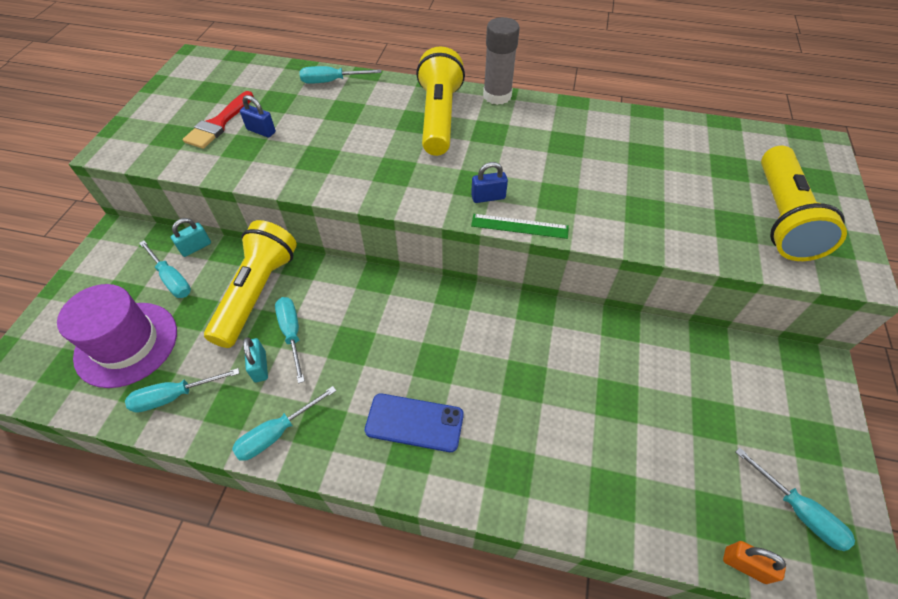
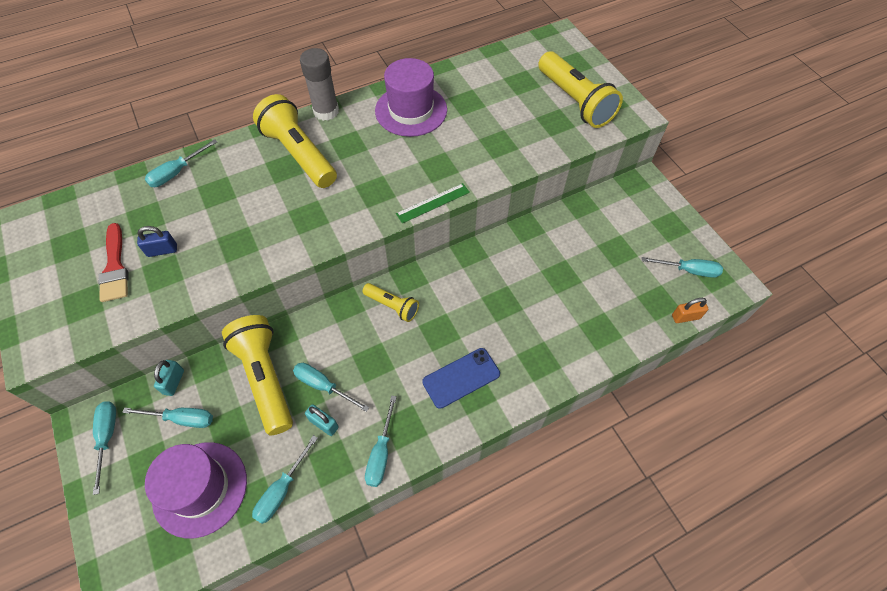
camera: 40 degrees left, 5 degrees up
(116, 256) = (107, 438): none -> turquoise screwdriver
(416, 307) = (392, 306): none -> yellow flashlight
(488, 197) = (394, 195): blue padlock -> none
(578, 134) = (411, 110): none -> purple hat

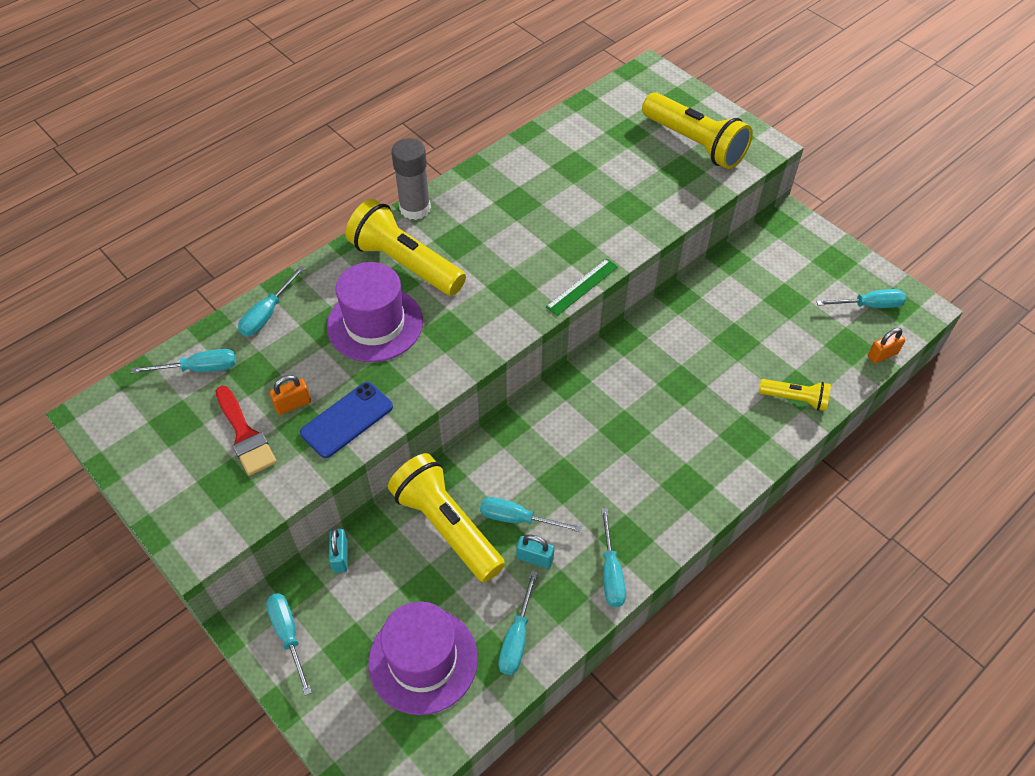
camera: 15 degrees left, 5 degrees down
(162, 250) = (293, 404): blue padlock -> orange padlock
(181, 418) = (368, 593): turquoise screwdriver -> turquoise screwdriver (199, 368)
(392, 306) = (561, 415): yellow flashlight -> yellow flashlight (795, 399)
(411, 110) = (514, 188): purple hat -> purple hat (375, 324)
(461, 378) = (667, 474): blue phone -> blue phone (347, 420)

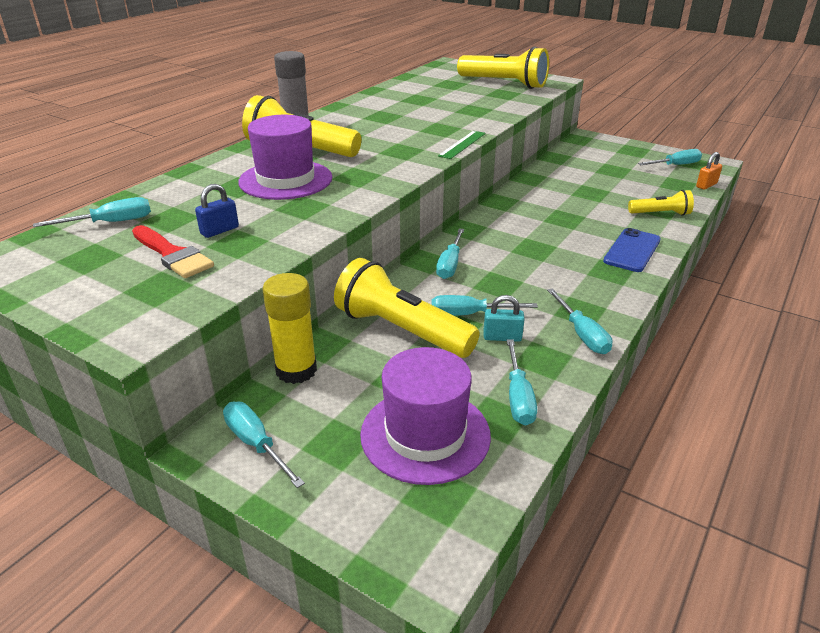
camera: 15 degrees left, 20 degrees down
(267, 314) = (176, 186): turquoise screwdriver -> turquoise screwdriver (450, 264)
(293, 404) = (219, 230): orange padlock -> blue padlock
(340, 557) = (296, 370): turquoise padlock -> yellow glue stick
(347, 420) = (281, 232): blue phone -> blue phone (632, 250)

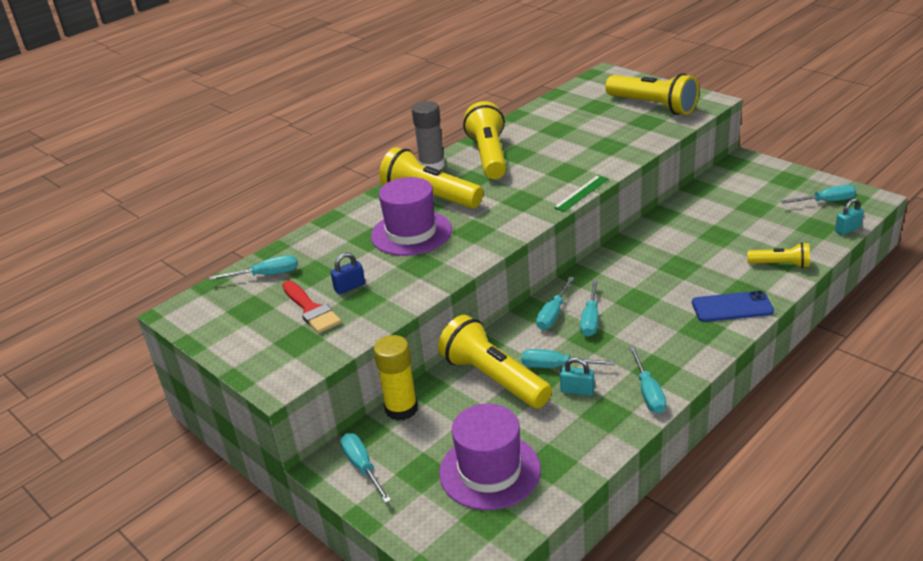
camera: 15 degrees right, 0 degrees up
(355, 118) = (489, 156): none -> yellow flashlight
(518, 397) = (573, 446): turquoise screwdriver -> turquoise screwdriver (590, 319)
(632, 250) = (732, 307): blue phone -> blue phone turned 45 degrees clockwise
(706, 185) = (847, 229): orange padlock -> turquoise padlock

